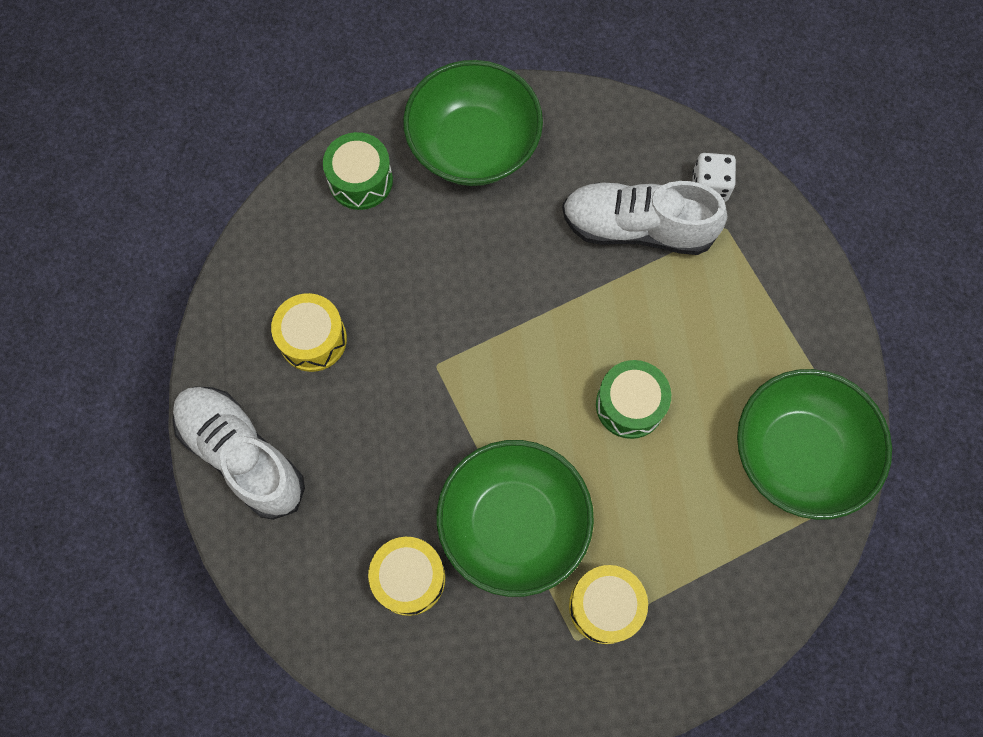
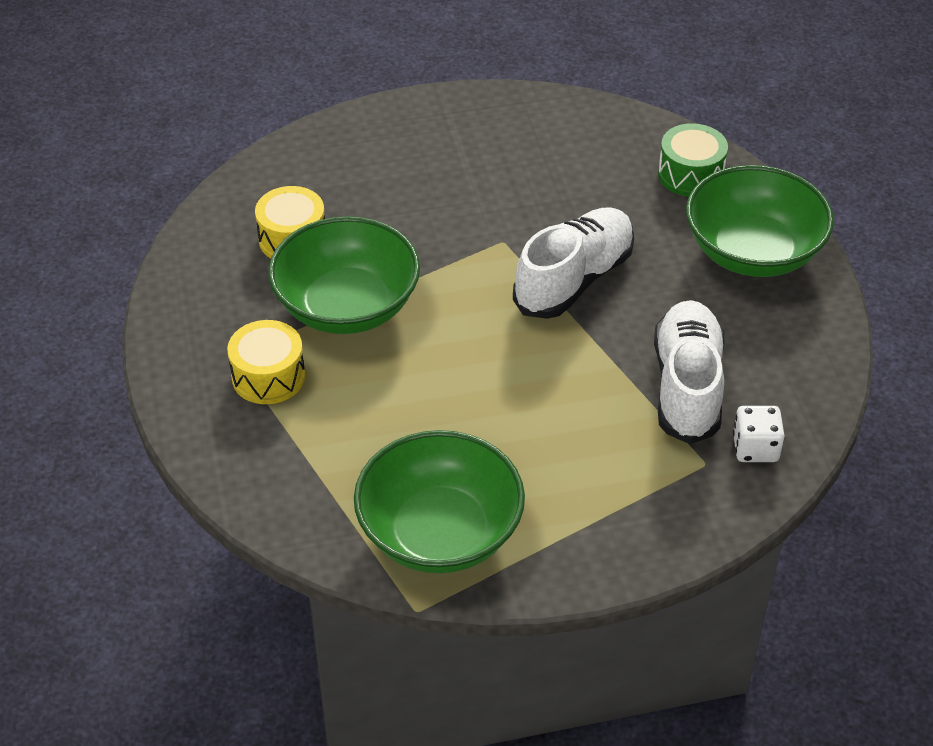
camera: 85 degrees right, 25 degrees down
(242, 455) = (400, 126): white shoe -> white shoe (574, 279)
(313, 339) = (517, 158): yellow drum -> none
(630, 405) = (480, 387): green drum -> none

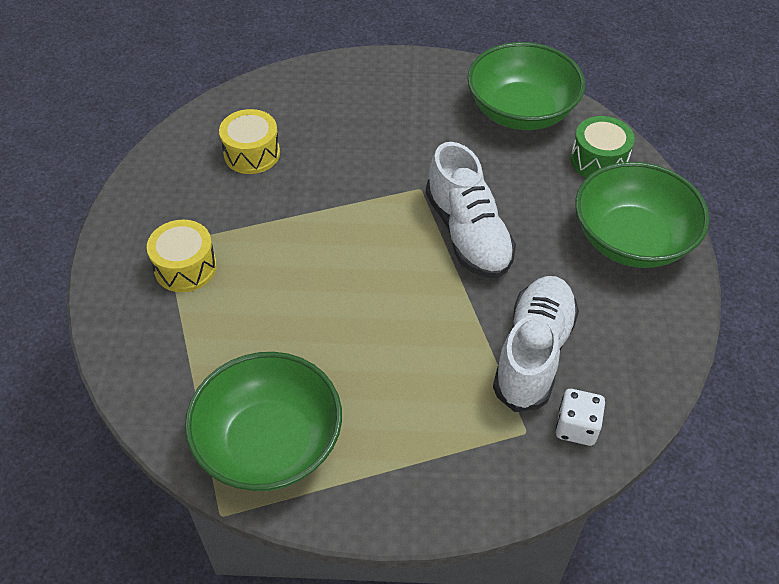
camera: 15 degrees right, 5 degrees up
(347, 306) = (272, 219): green bowl -> green bowl (521, 111)
(574, 279) = (468, 234): white shoe -> white shoe turned 105 degrees clockwise

